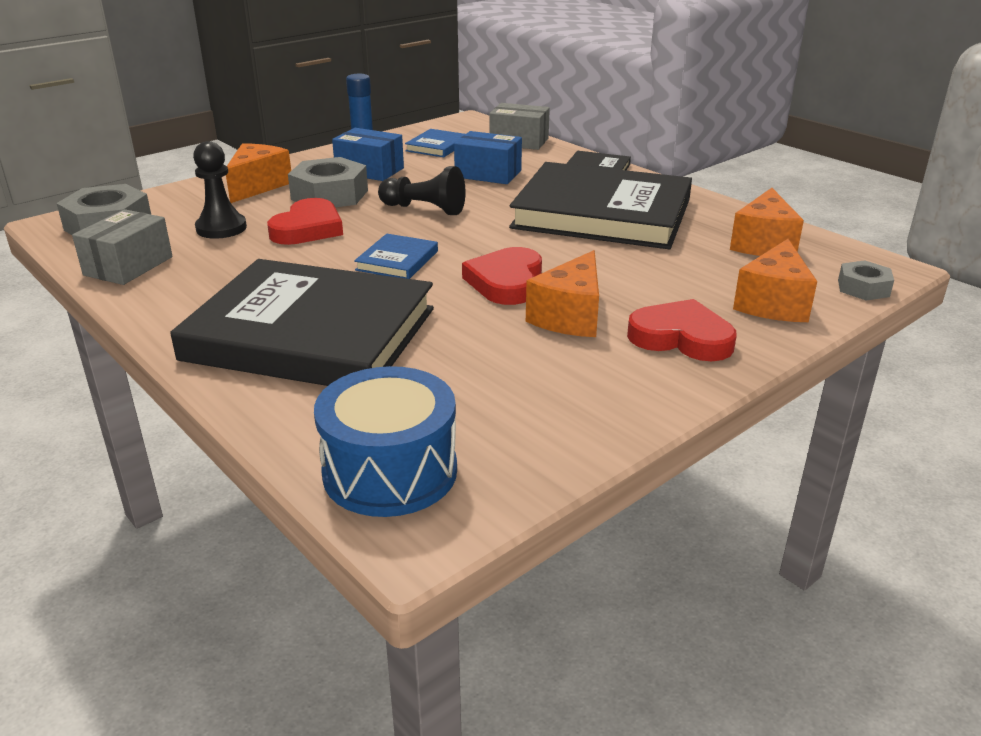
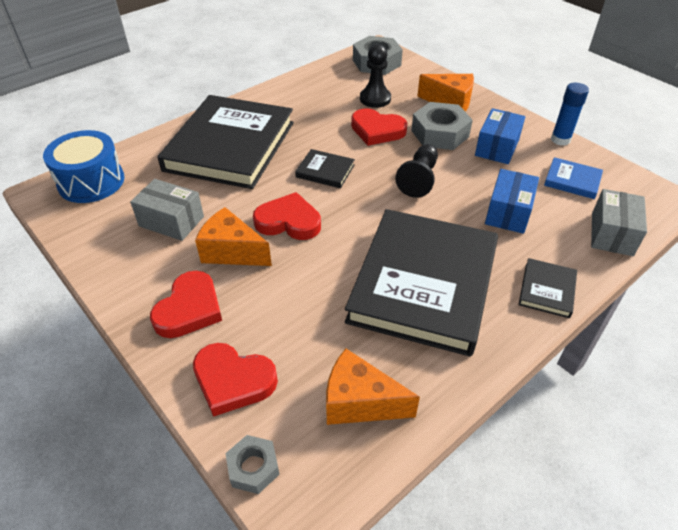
camera: 90 degrees right, 15 degrees up
(128, 266) = (320, 78): grey box -> grey box (171, 221)
(397, 261) = (325, 171): blue book -> black book
(773, 303) = (233, 381): orange cheese -> red heart

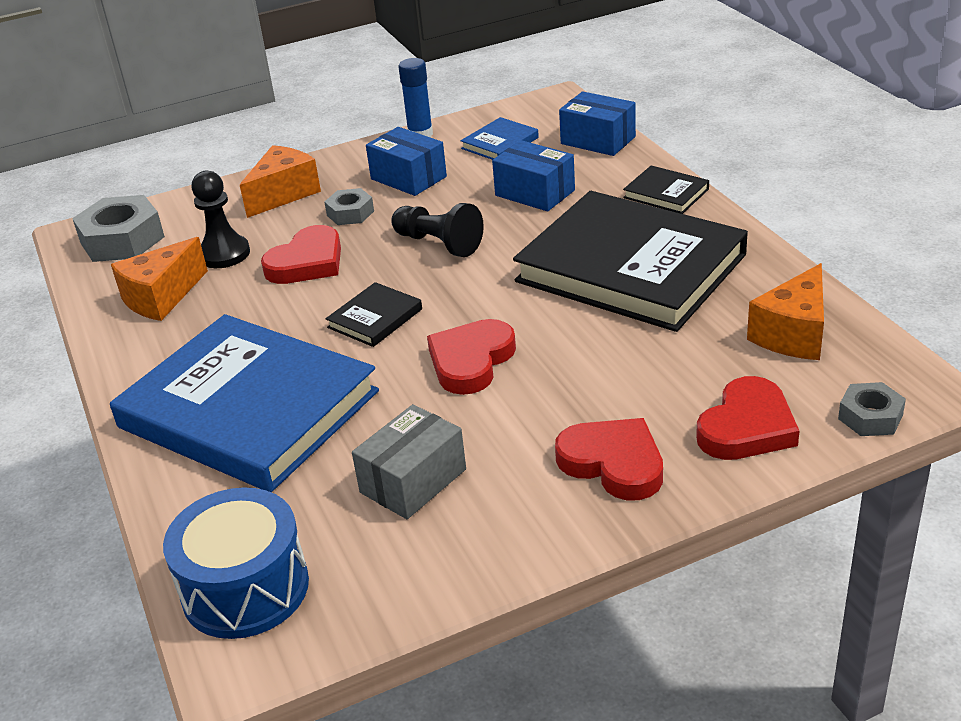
camera: 70 degrees left, 10 degrees down
(230, 146) = (248, 409): black book -> blue book
(232, 252) = (512, 418): orange cheese -> orange cheese (161, 297)
(440, 133) = (350, 213): grey nut -> grey nut, size x0.56
(612, 234) = (598, 140): grey box -> blue box

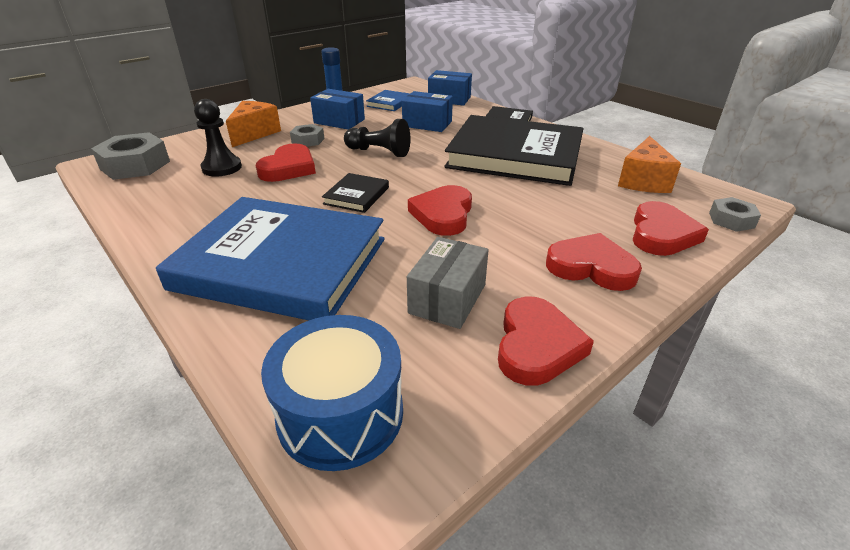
camera: 20 degrees left, 0 degrees up
(161, 297) = (179, 197): orange cheese -> none
(480, 552) = (537, 346): none -> red heart

